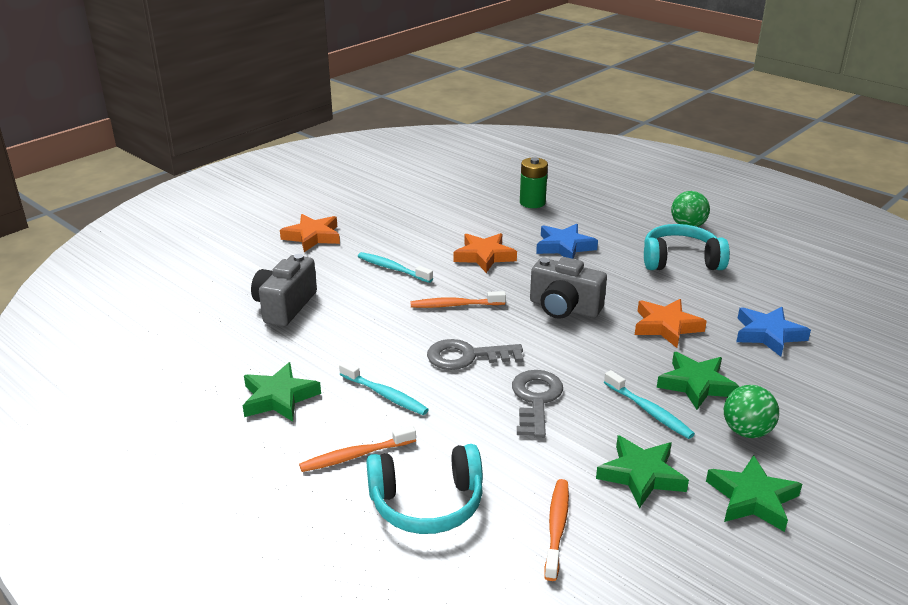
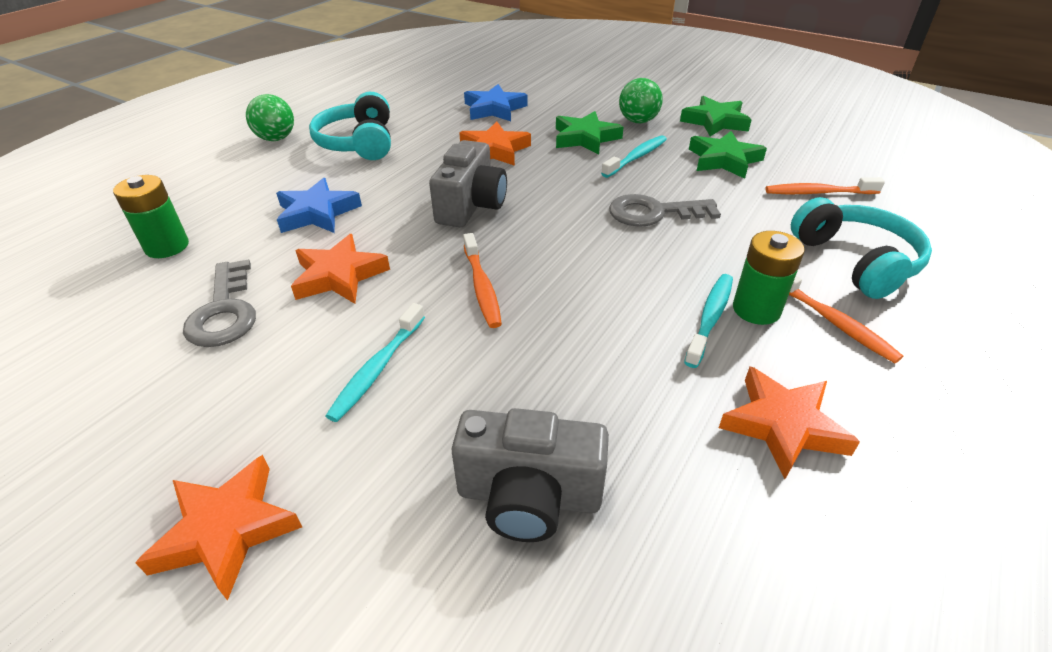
camera: 100 degrees left, 10 degrees up
(279, 398) = (783, 426): green star -> orange star
(385, 420) = (756, 309): none -> green battery
(467, 356) = (598, 264): grey key -> grey key (224, 311)

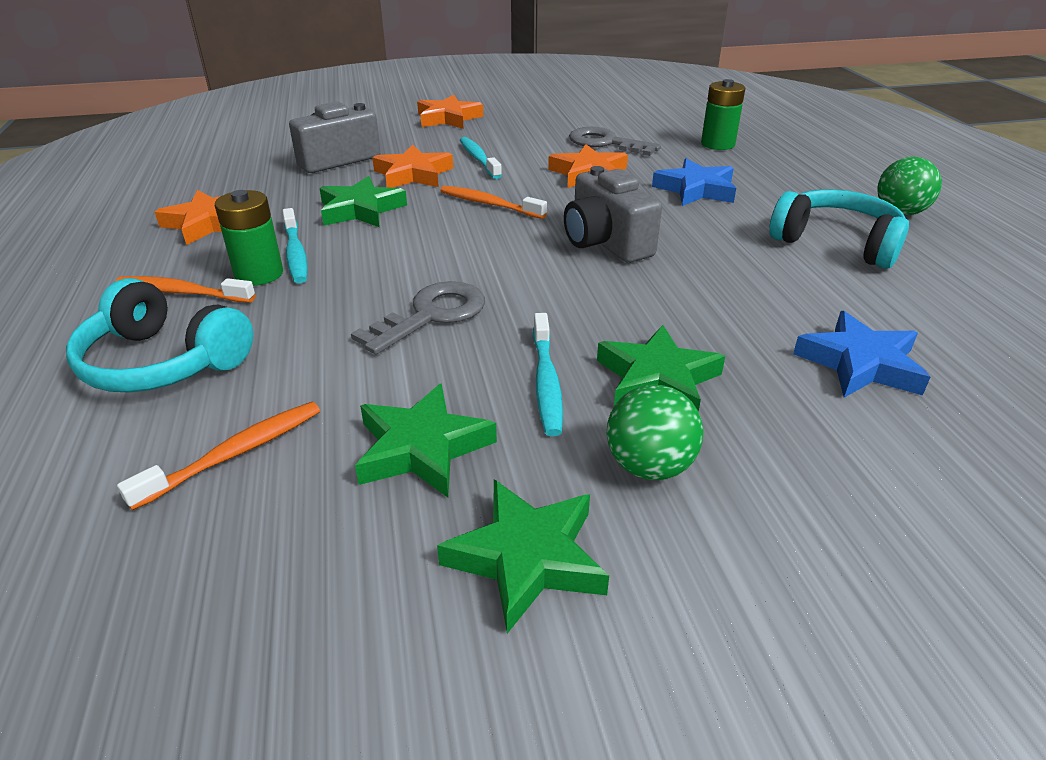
camera: 135 degrees right, 5 degrees down
(494, 150) = (711, 302): orange star -> orange star (413, 174)
(601, 349) = (361, 210): none -> green star

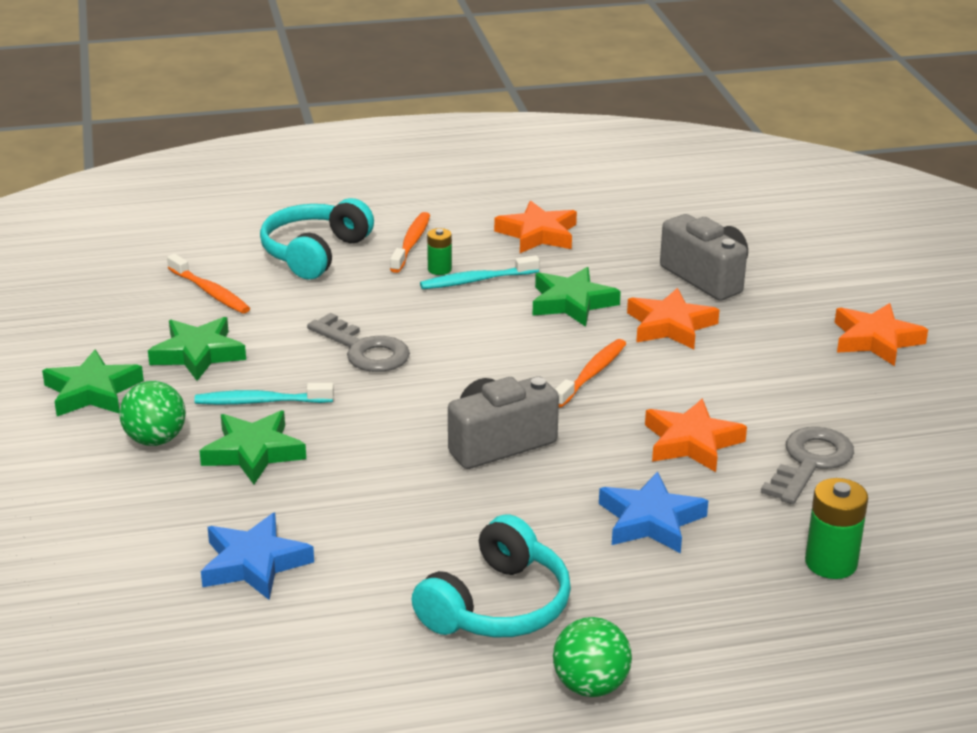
camera: 90 degrees right, 5 degrees down
(259, 274) = (439, 269): green battery -> green battery, size x0.60
(478, 159) = (727, 365): turquoise toothbrush -> none

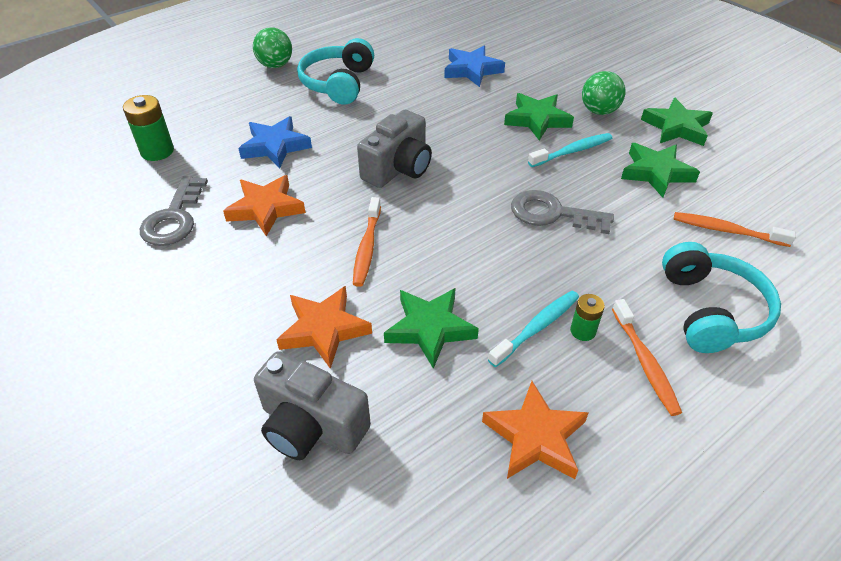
camera: 155 degrees right, 15 degrees up
(875, 340) = (112, 383): orange star -> none

